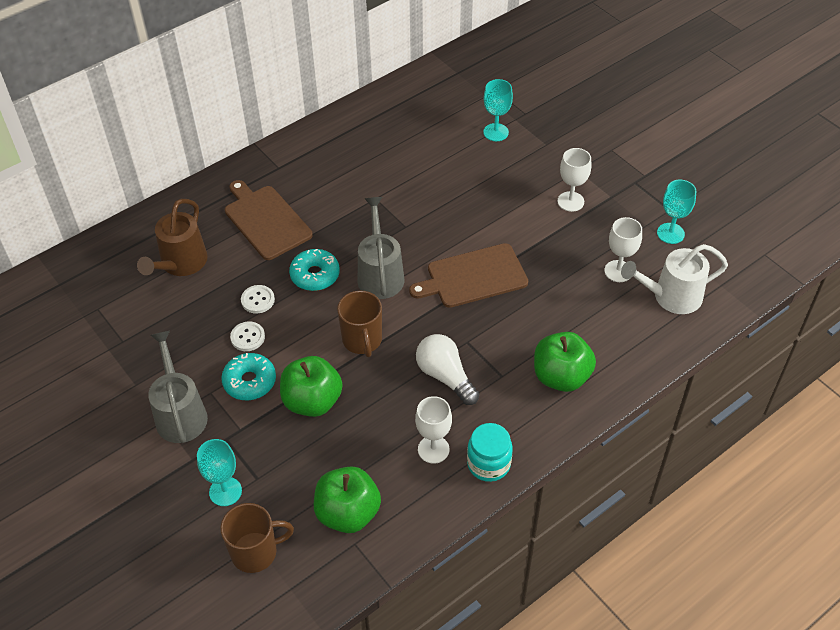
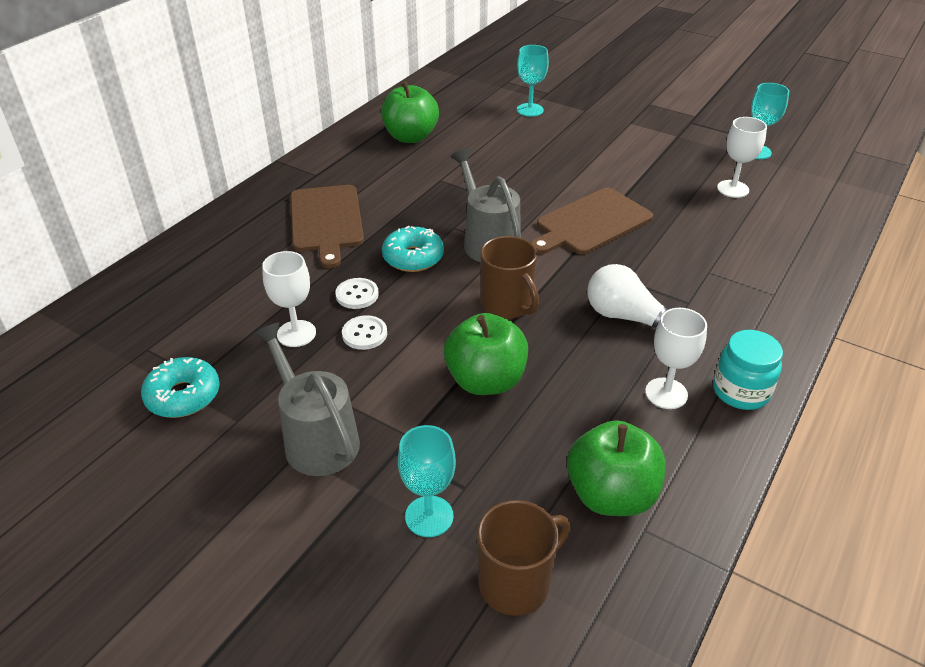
camera: 20 degrees left, 10 degrees down
(181, 263) = (240, 280): brown watering can -> none
(249, 381) = (392, 379): turquoise donut -> turquoise donut (183, 396)
(266, 220) = (326, 221): brown cutting board -> brown cutting board turned 135 degrees counterclockwise
(561, 377) = (751, 288): green apple -> green apple (410, 137)
(570, 201) = (642, 146): white goblet -> white goblet (296, 333)
(671, 297) = (800, 198): white watering can -> none

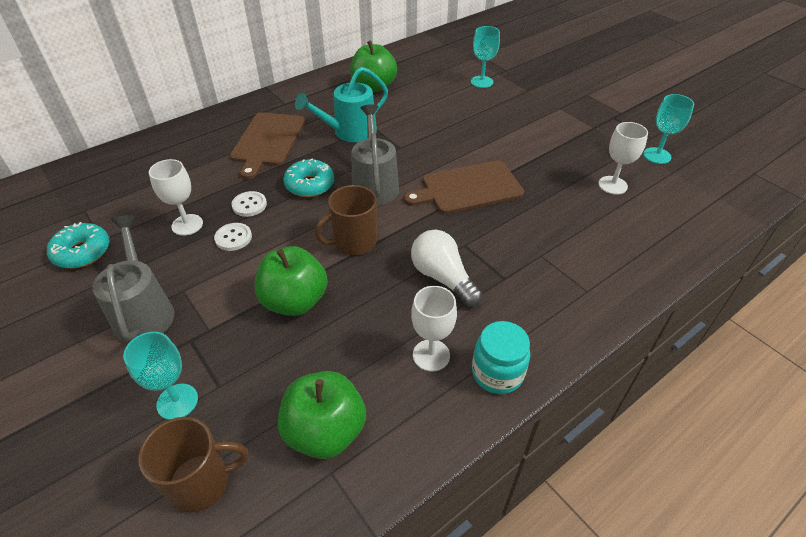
camera: 20 degrees right, 5 degrees up
(418, 191) = (350, 132): none -> turquoise watering can
(507, 305) = (354, 242): brown mug -> brown mug turned 75 degrees clockwise

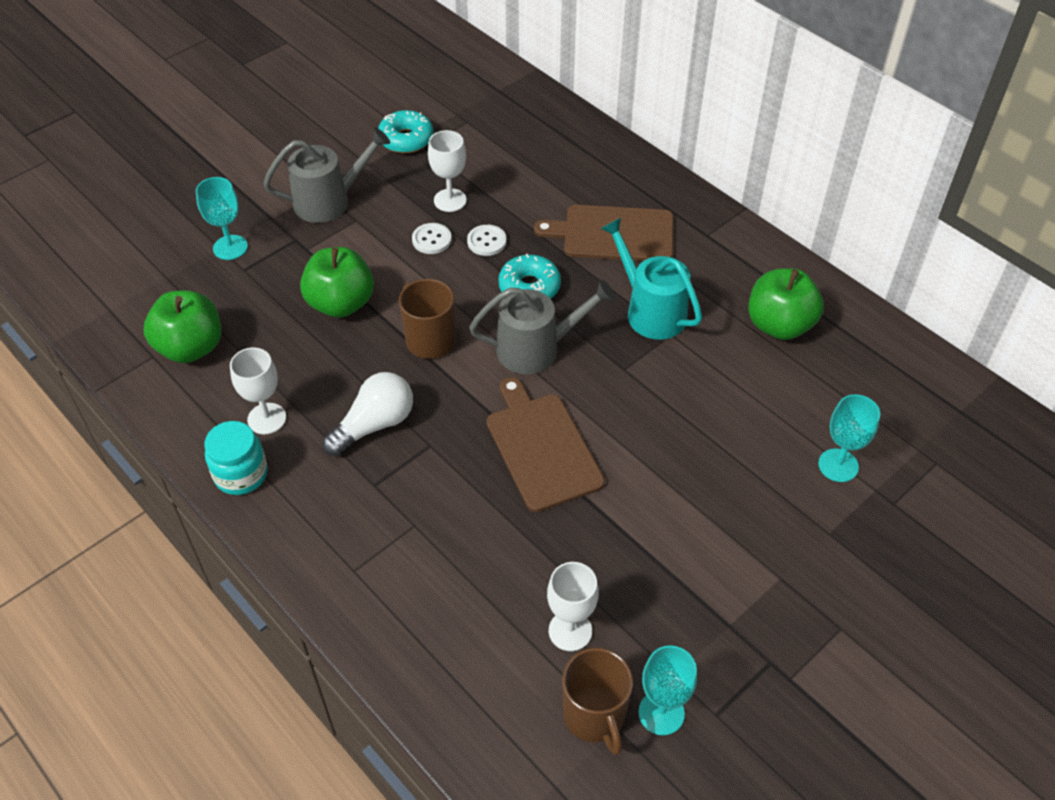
camera: 85 degrees right, 5 degrees up
(201, 482) = (156, 279): brown mug -> brown mug (594, 716)

